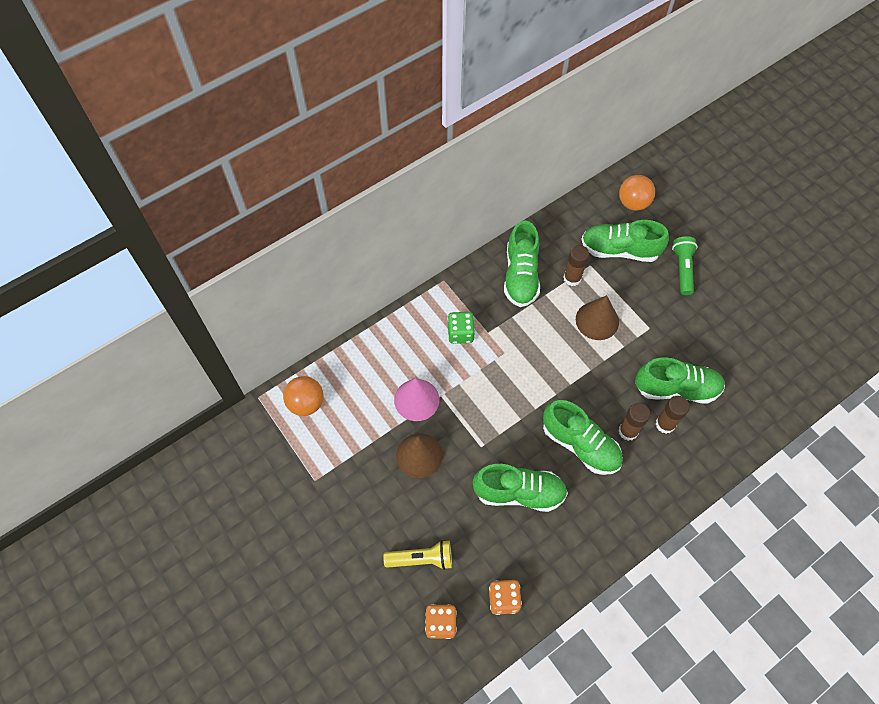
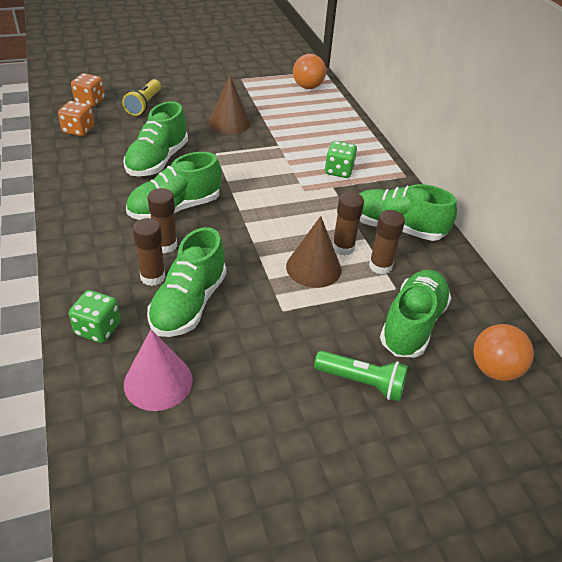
camera: 105 degrees right, 20 degrees down
(416, 399) = (282, 133): pink cone -> pink cone (158, 382)
(564, 307) = (343, 247): none -> brown glue stick
(730, 435) = (98, 329): none -> green dice

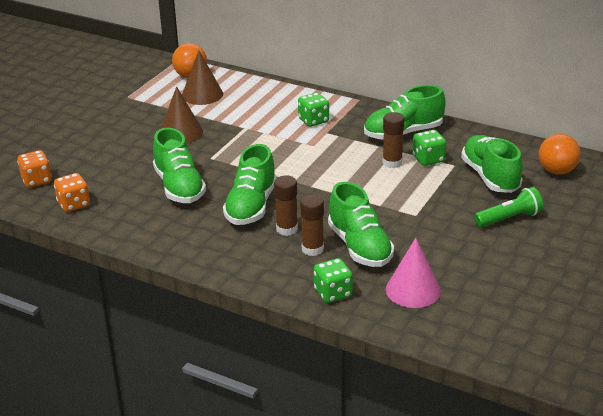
camera: 40 degrees left, 10 degrees down
(144, 105) = (88, 157): yellow flashlight -> none
(313, 268) = (394, 183): brown cone -> brown cone (202, 94)
(380, 266) = (428, 159): brown glue stick -> green dice

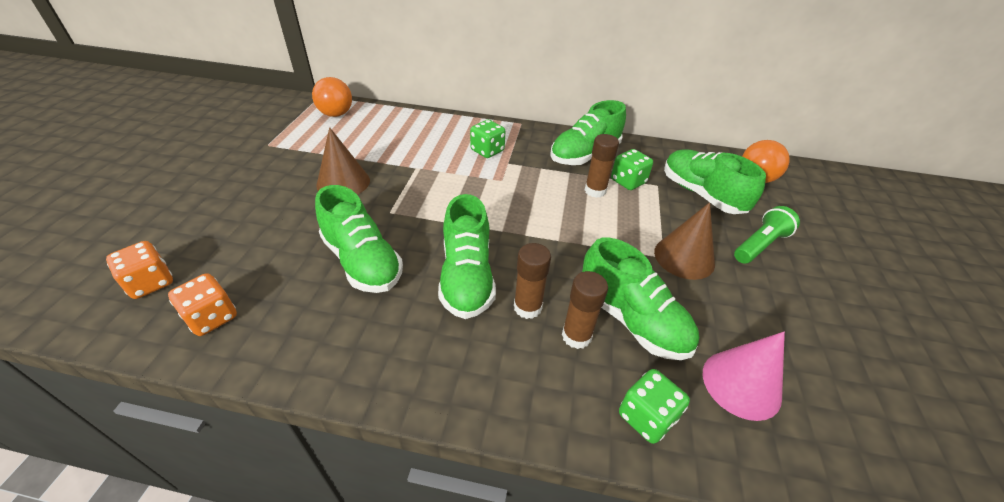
camera: 20 degrees left, 10 degrees up
(202, 94) = (355, 133): brown cone -> brown cone (684, 257)

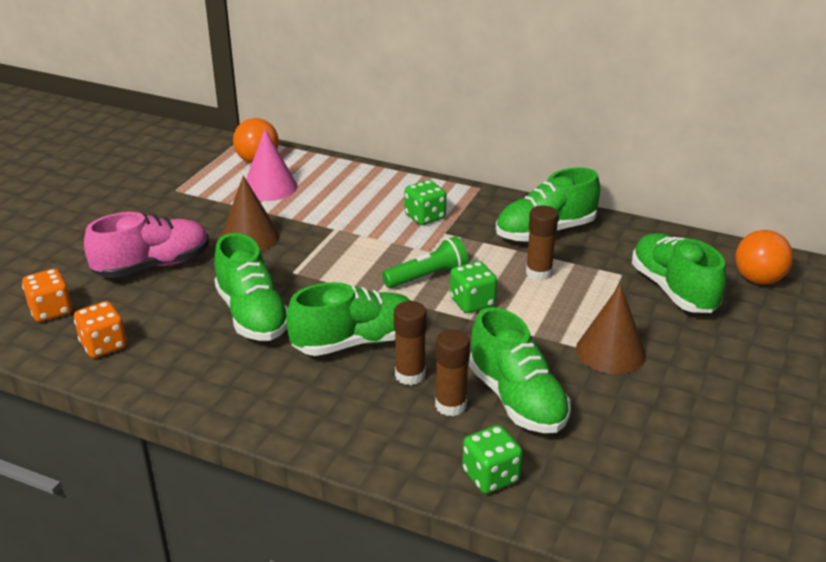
camera: 15 degrees right, 10 degrees down
(255, 220) = (153, 266): none -> pink shoe
(467, 277) = (356, 342): green shoe -> green shoe turned 120 degrees counterclockwise
(628, 181) = (585, 267): green dice -> green dice (472, 302)
(741, 384) = (605, 467): pink cone -> pink cone (270, 187)
(759, 245) = (713, 350): green flashlight -> green flashlight (427, 276)

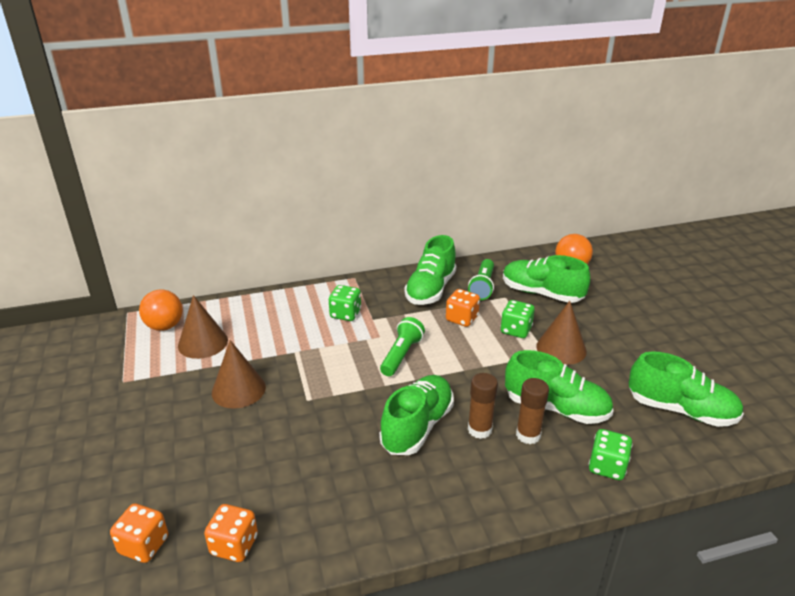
camera: 40 degrees left, 0 degrees up
(153, 266) = (187, 454): pink shoe -> none
(253, 315) = (321, 449): green shoe -> green shoe (681, 410)
(270, 187) = (203, 343): pink cone -> brown cone
(472, 302) = (450, 358): green dice -> green dice (516, 330)
(538, 273) = (462, 319): brown glue stick -> orange dice
(610, 253) = (483, 287): none -> green flashlight

